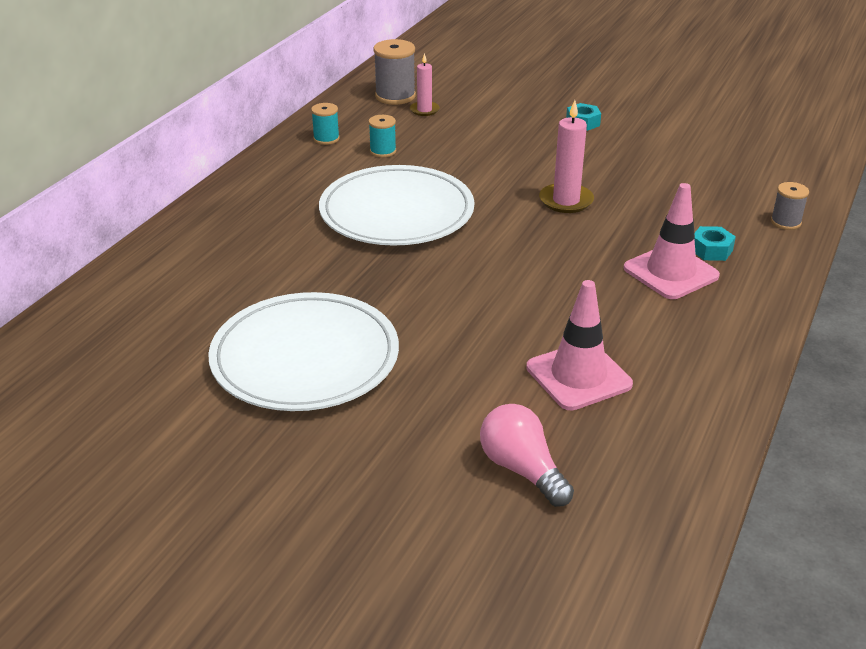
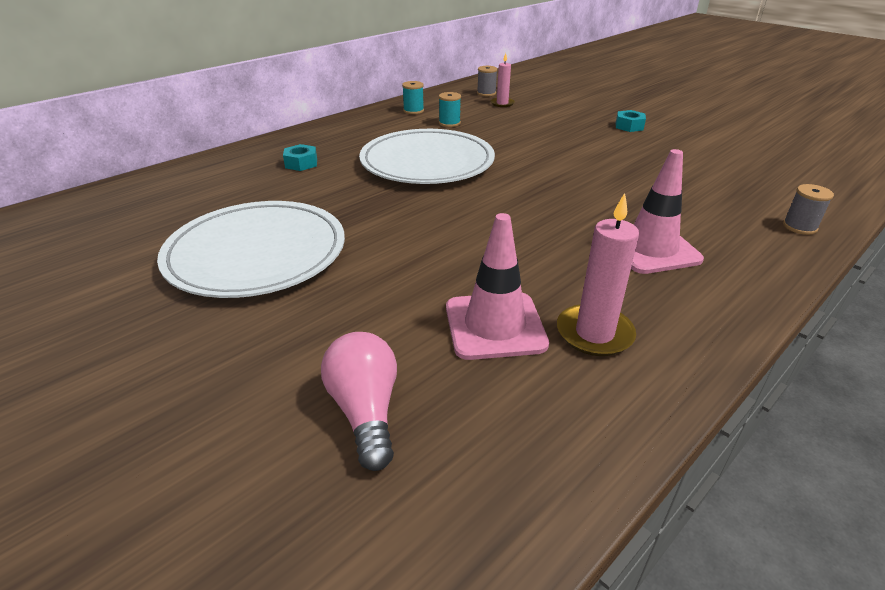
camera: 20 degrees right, 0 degrees up
(395, 96) = (486, 93): grey spool -> grey spool, size x0.60
(566, 201) = (579, 176): pink candle -> pink candle (594, 333)
(711, 250) = (705, 237): turquoise nut -> turquoise nut (301, 163)

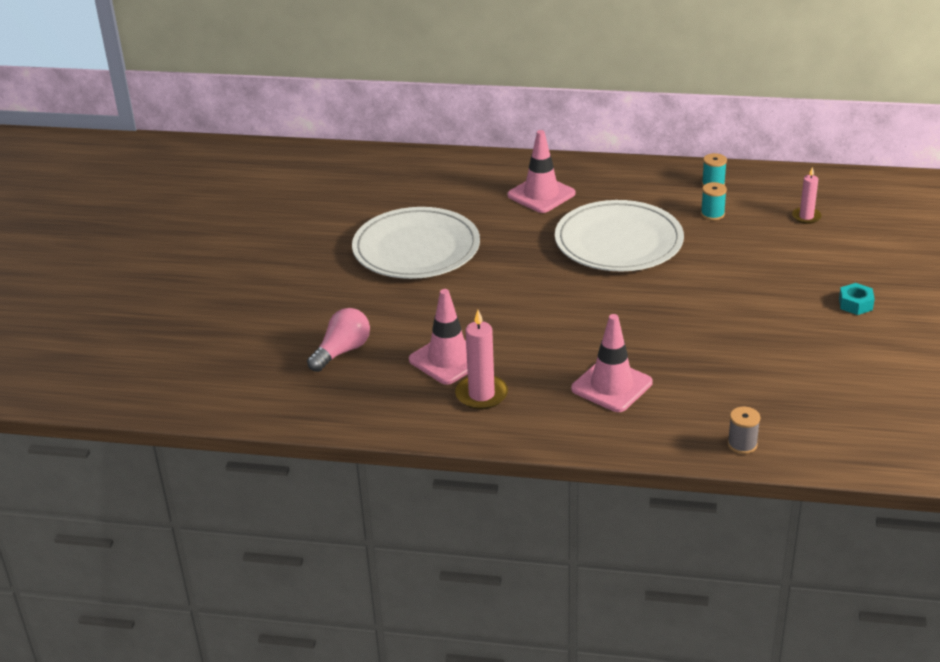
camera: 55 degrees right, 0 degrees up
(301, 163) = (541, 194): turquoise nut -> pink traffic cone
(486, 93) = (821, 197): grey spool -> none

